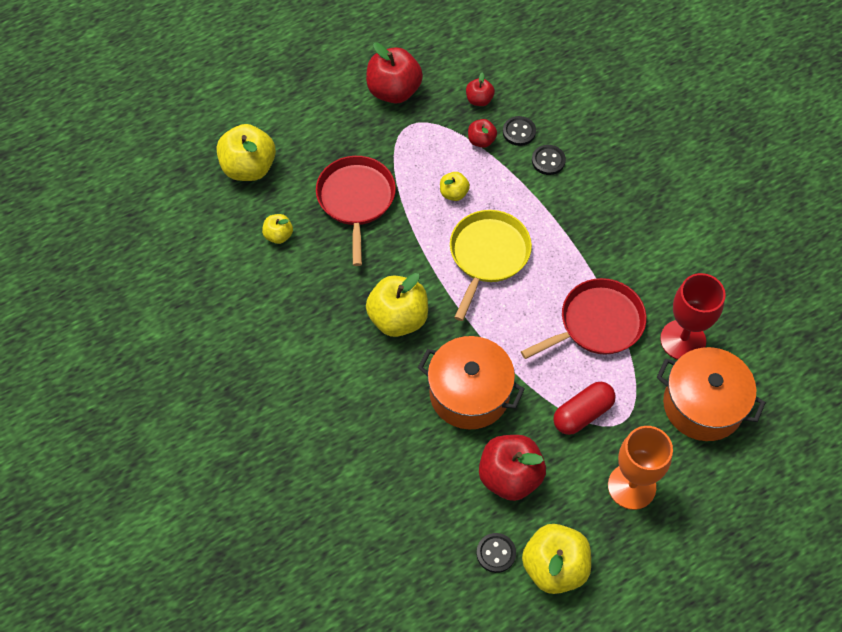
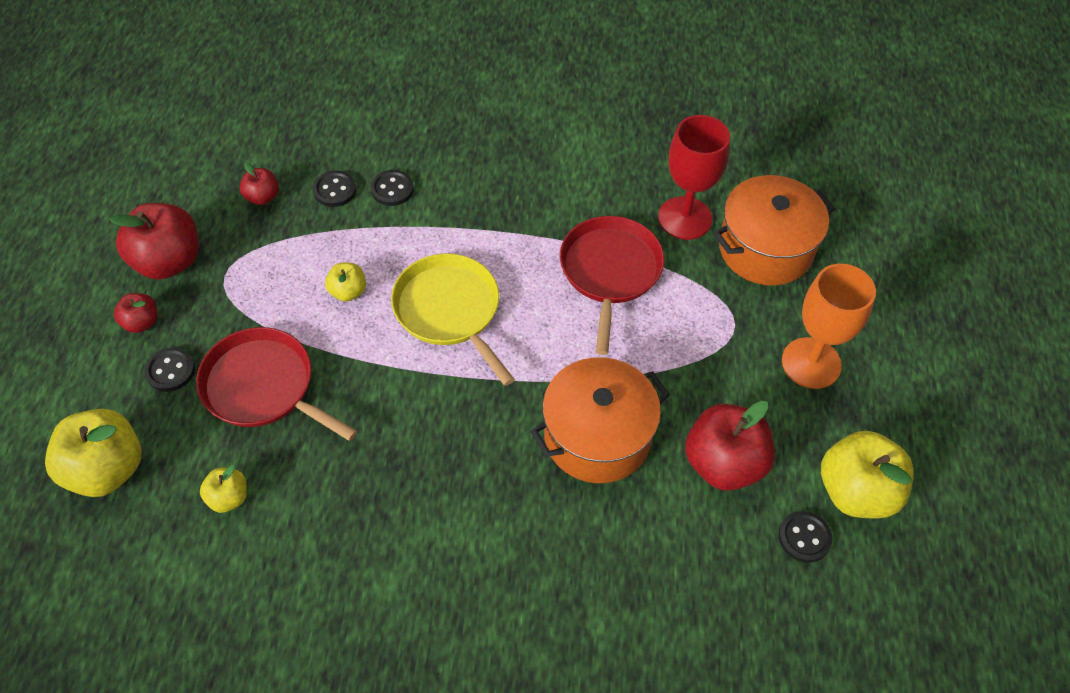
camera: 55 degrees left, 5 degrees down
(328, 148) = (170, 371): none -> black button
(398, 318) = (449, 444): yellow apple -> none
(481, 140) = (311, 227): red apple -> red apple (141, 322)
(582, 413) = (700, 350): red capsule -> none

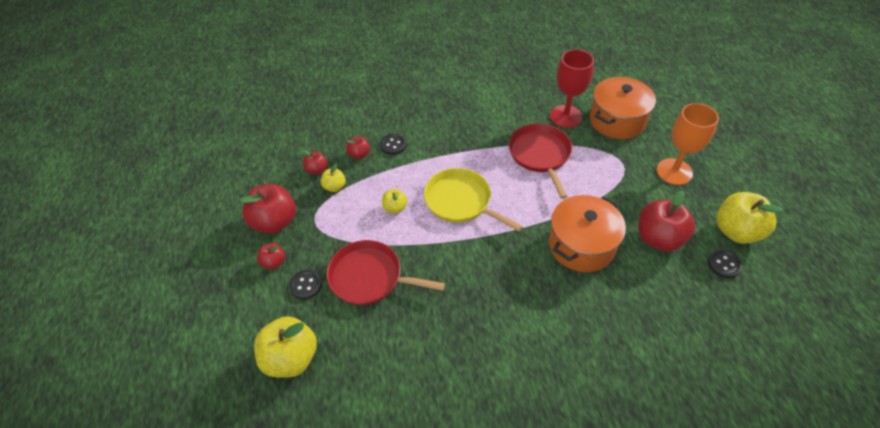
camera: 15 degrees left, 5 degrees down
(228, 498) = (379, 350): yellow apple -> yellow apple (334, 187)
(334, 190) = (359, 154): black button -> red apple

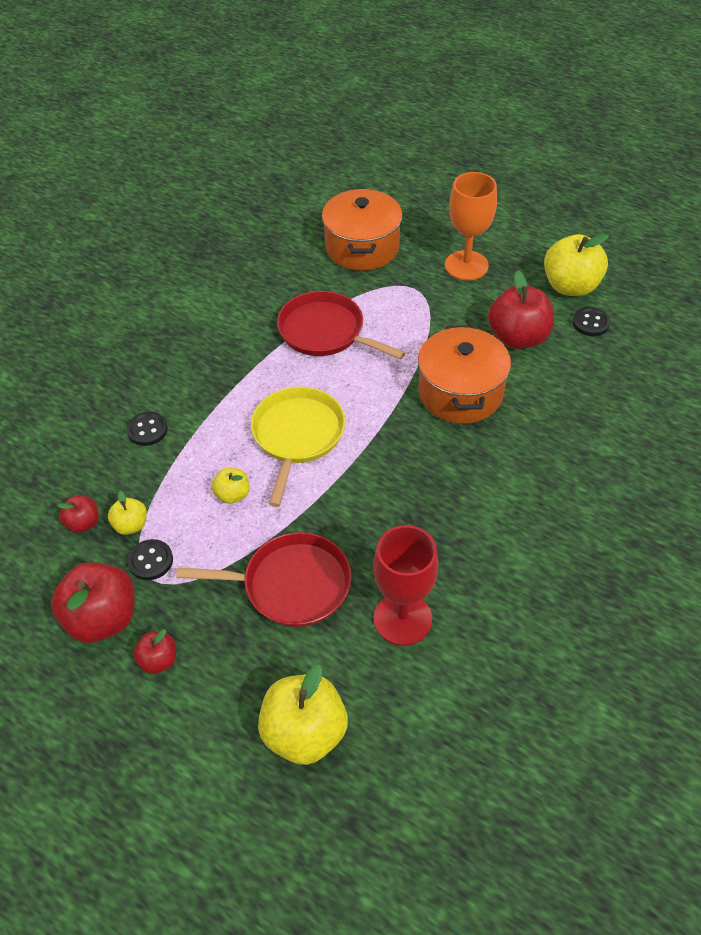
camera: 45 degrees left, 0 degrees up
(306, 285) = (229, 651): black button -> black button (150, 561)
(359, 154) = (117, 469): red apple -> none
(370, 277) = (291, 585): red pan -> red pan turned 150 degrees counterclockwise
(461, 201) = (297, 436): yellow pan -> yellow pan turned 105 degrees clockwise
(566, 116) = (307, 275): red goblet -> red goblet (402, 619)

